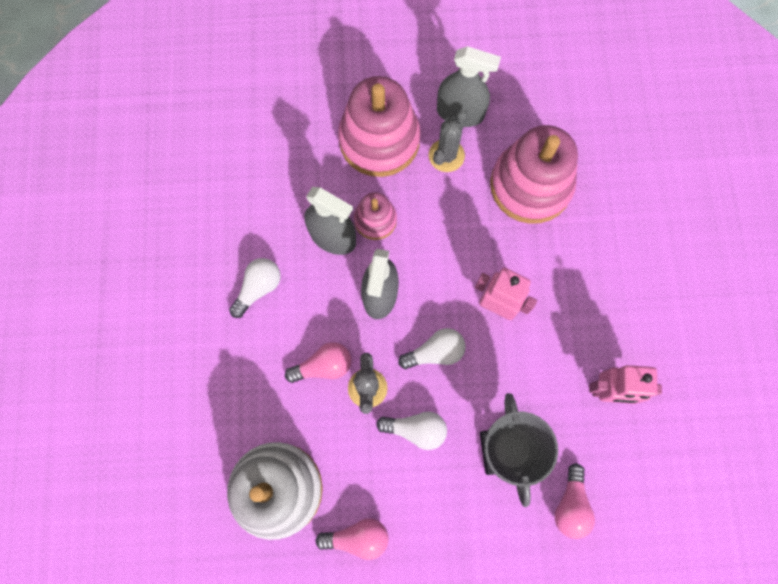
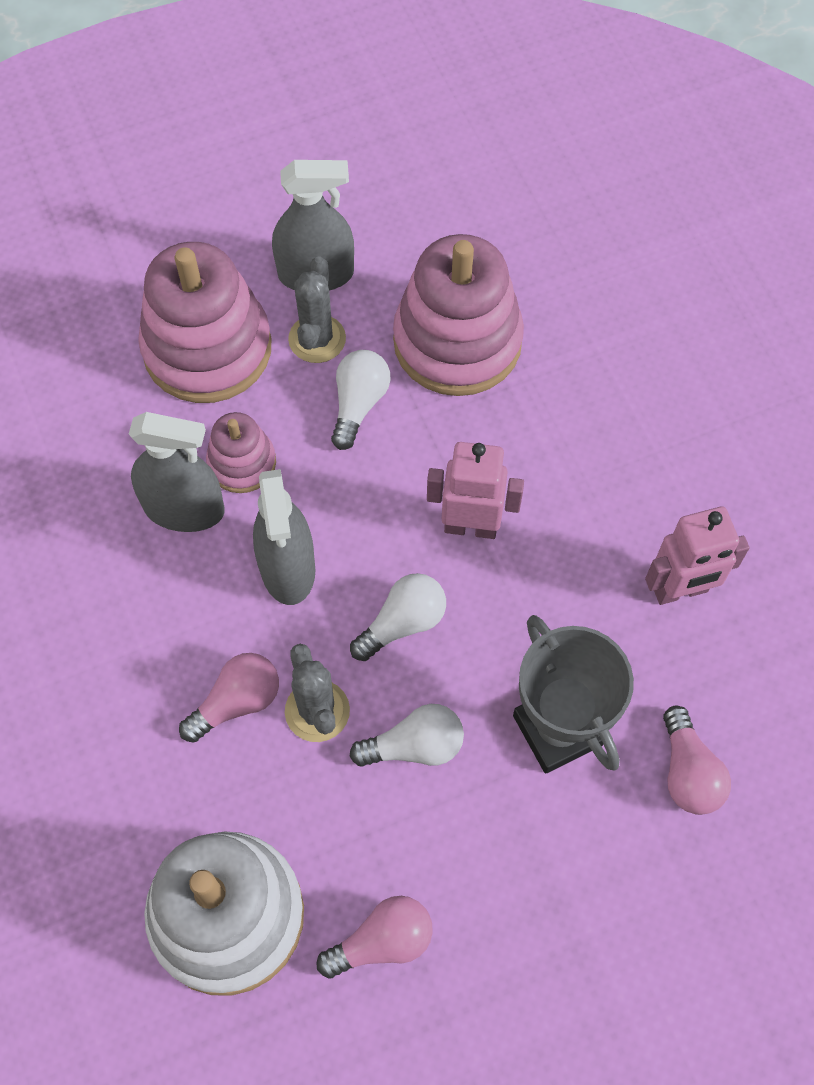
camera: 20 degrees left, 10 degrees down
(258, 288) = (92, 622): white light bulb -> white light bulb (358, 404)

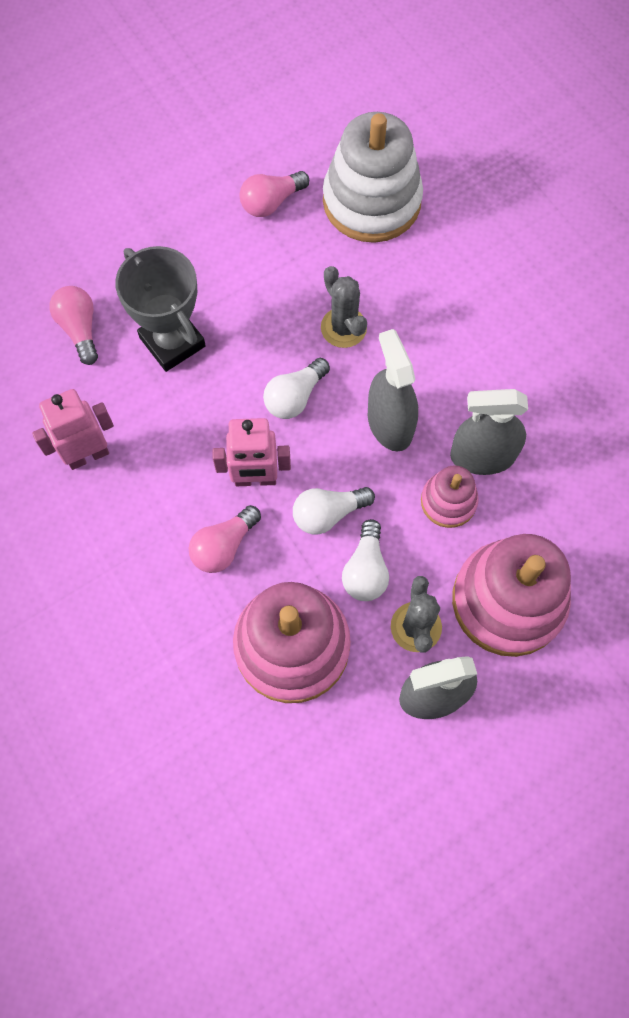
camera: 170 degrees right, 5 degrees up
(236, 702) = (401, 324): pink light bulb -> pink light bulb (224, 546)
(414, 746) = (271, 316): white light bulb -> white light bulb (328, 514)

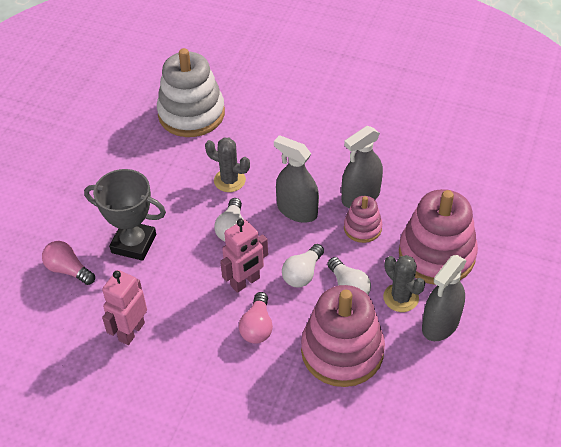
camera: 35 degrees left, 20 degrees down
(271, 202) = (133, 144): pink light bulb -> none

